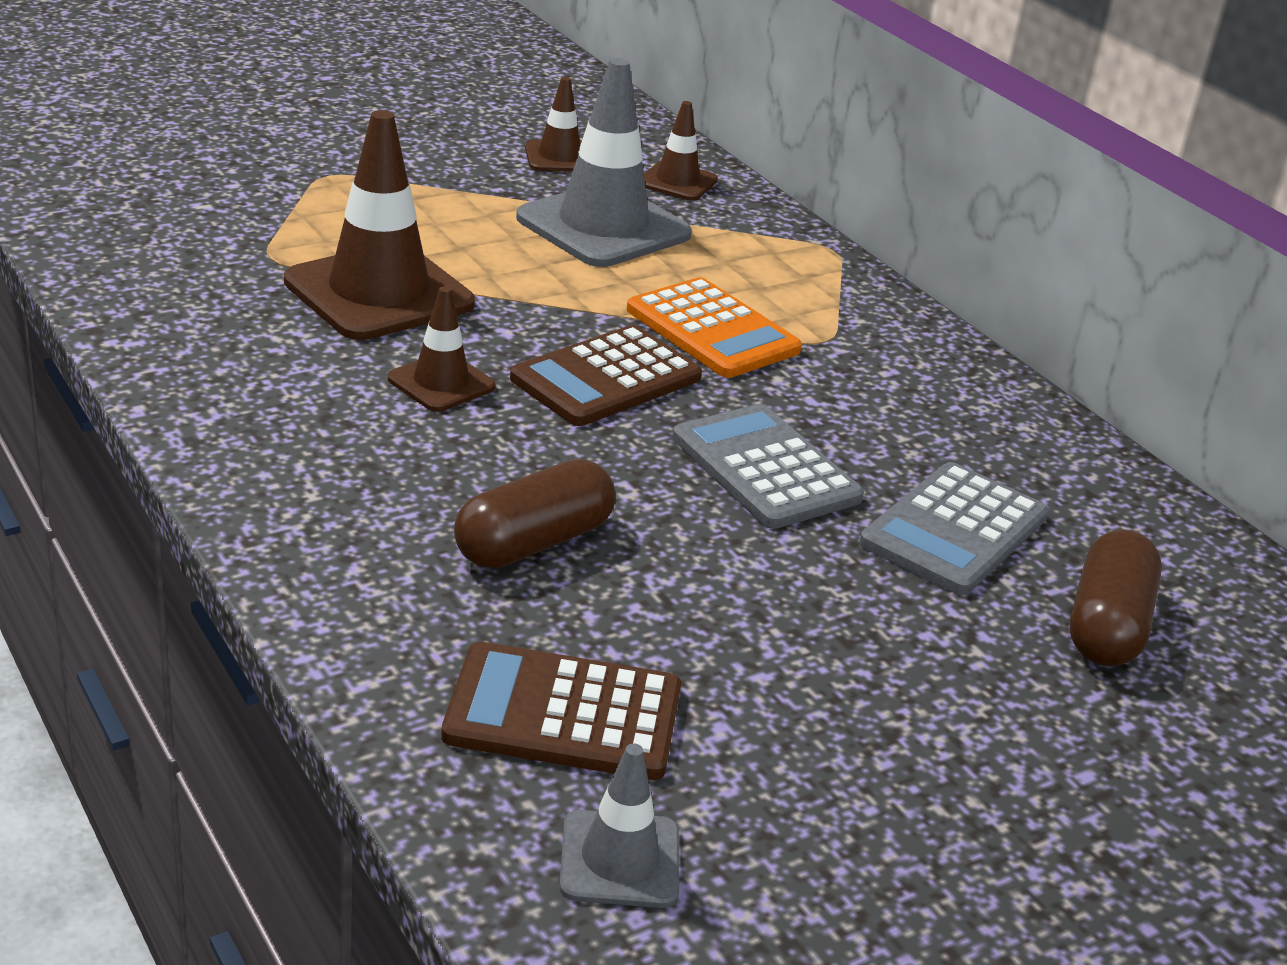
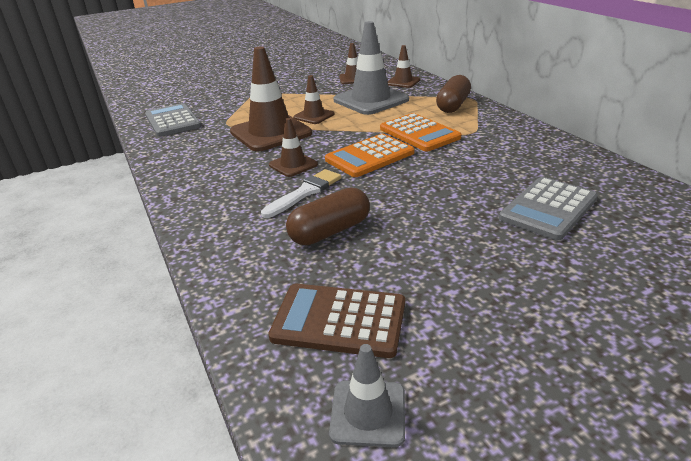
camera: 10 degrees right, 0 degrees up
(474, 257) = (314, 116): none -> brown traffic cone
(474, 452) = (305, 192): none -> white brush
(606, 378) = (369, 156): brown calculator -> orange calculator
(765, 468) = (447, 188): grey calculator -> grey calculator (172, 121)
(1107, 625) = (644, 250): brown capsule -> brown capsule (453, 105)

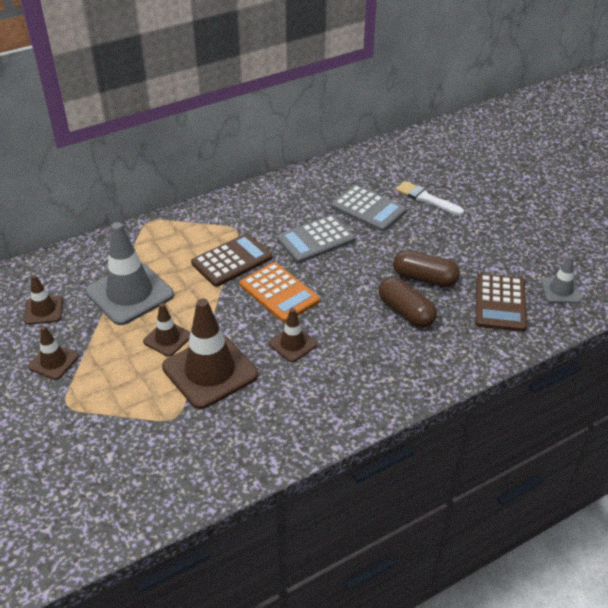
camera: 95 degrees left, 10 degrees up
(172, 121) = (148, 481): grey calculator -> grey calculator (315, 240)
(305, 192) = (347, 331): white brush -> white brush (426, 198)
(403, 82) = (75, 267): brown traffic cone -> brown traffic cone (53, 362)
(419, 133) = (232, 260): orange calculator -> brown calculator
(453, 105) = (165, 235): brown capsule -> brown capsule (424, 278)

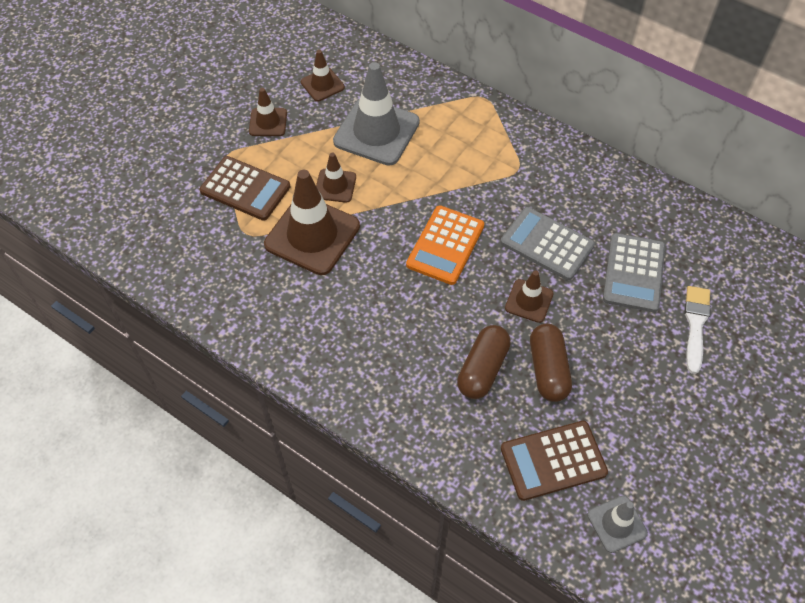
camera: 65 degrees right, 15 degrees up
(232, 260) = (468, 187): brown calculator -> brown calculator (245, 189)
(293, 344) = (380, 285): brown traffic cone -> brown traffic cone (529, 301)

